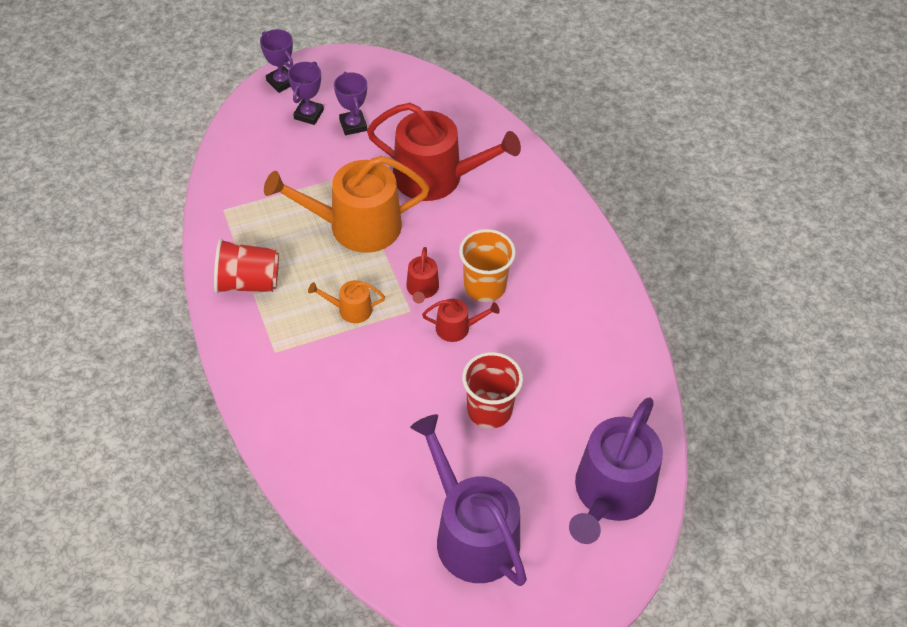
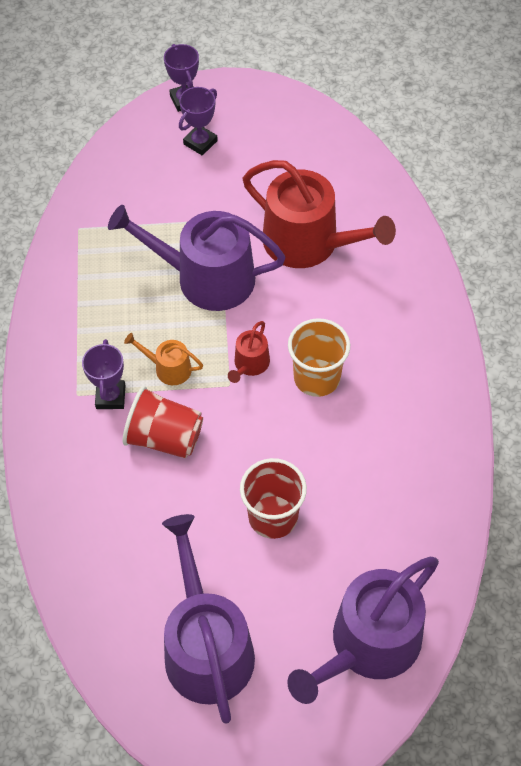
camera: 20 degrees right, 5 degrees up
(248, 282) = (76, 313): red cup -> red cup (164, 437)
(353, 125) = (242, 164): purple trophy -> purple trophy (110, 397)
(355, 226) = (205, 277): orange watering can -> purple watering can
(457, 328) = (271, 417): red watering can -> none

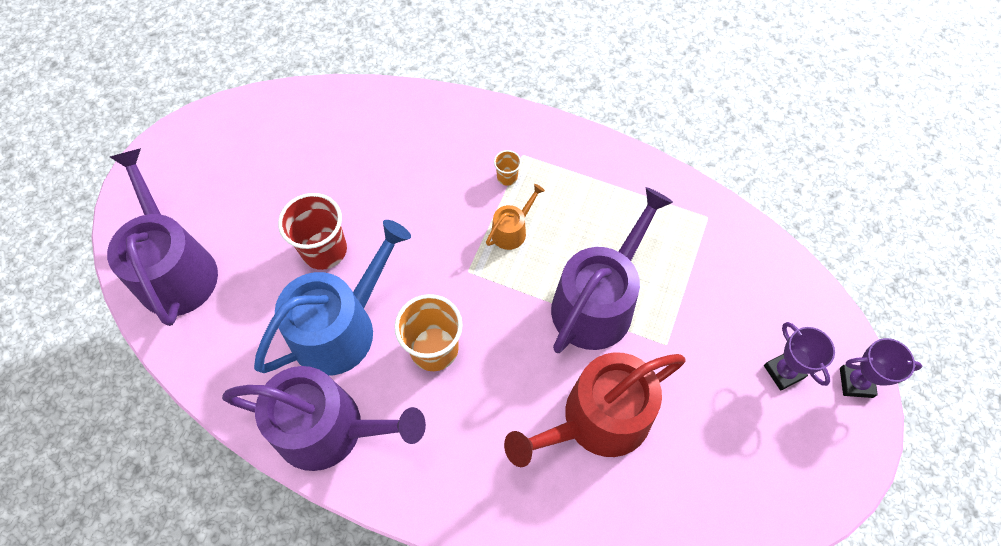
camera: 115 degrees right, 5 degrees up
(110, 397) = (507, 177): purple trophy -> orange cup
(164, 437) = (445, 201): red cup -> none
(206, 646) = (255, 161): purple watering can -> purple watering can (330, 429)
(250, 364) = (480, 297): red watering can -> none
(339, 459) = (341, 327): none -> blue watering can

